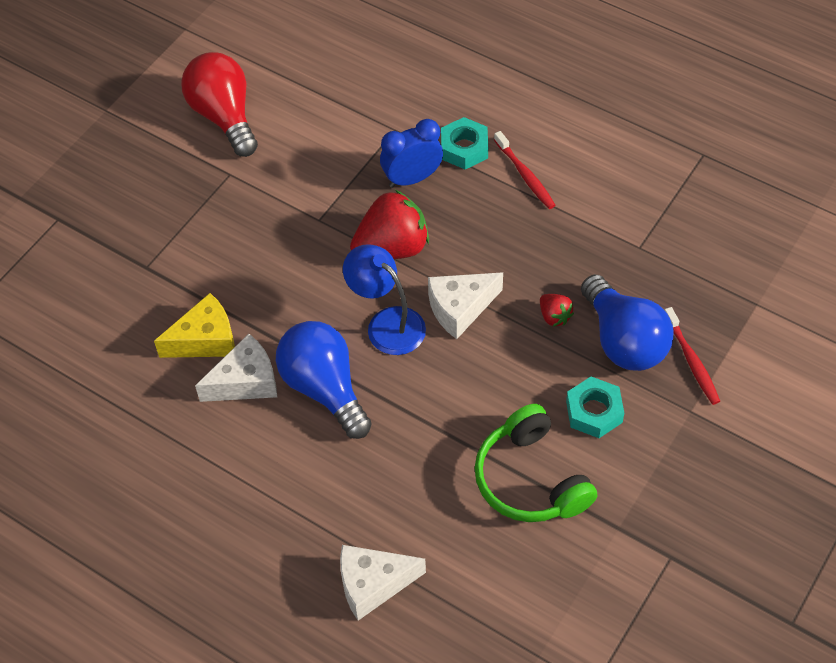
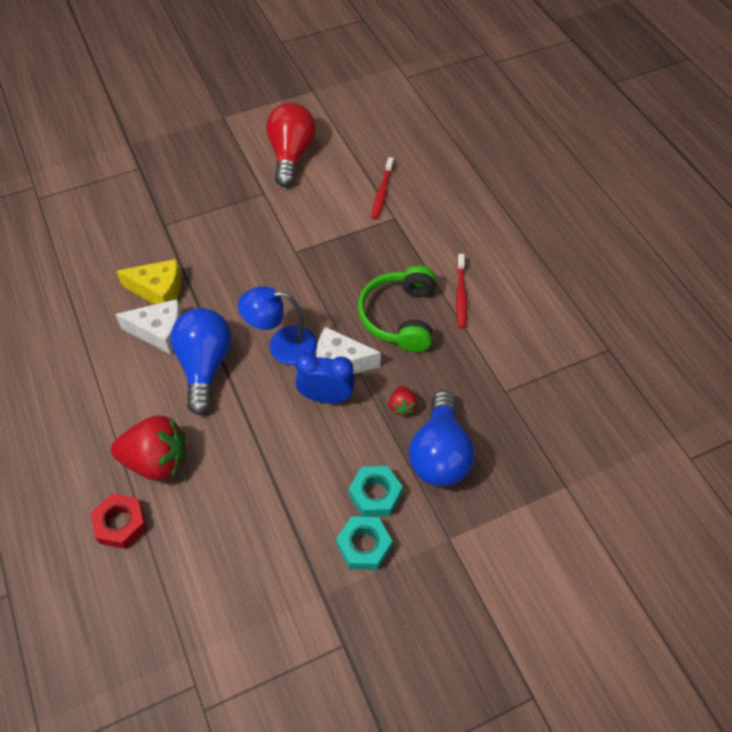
camera: 30 degrees right, 0 degrees up
(373, 584) = (121, 524): white cheese -> red nut
(387, 323) = (282, 345): blue lamp -> blue lamp turned 75 degrees counterclockwise
(392, 248) = (328, 296): red strawberry -> red strawberry (157, 461)
(412, 178) = (379, 256): blue clock -> blue clock (326, 397)
(464, 148) = (432, 254): turquoise nut -> turquoise nut (364, 546)
(530, 479) = (289, 516): green headphones -> green headphones (400, 317)
(691, 360) = (480, 500): red toothbrush -> red toothbrush (382, 192)

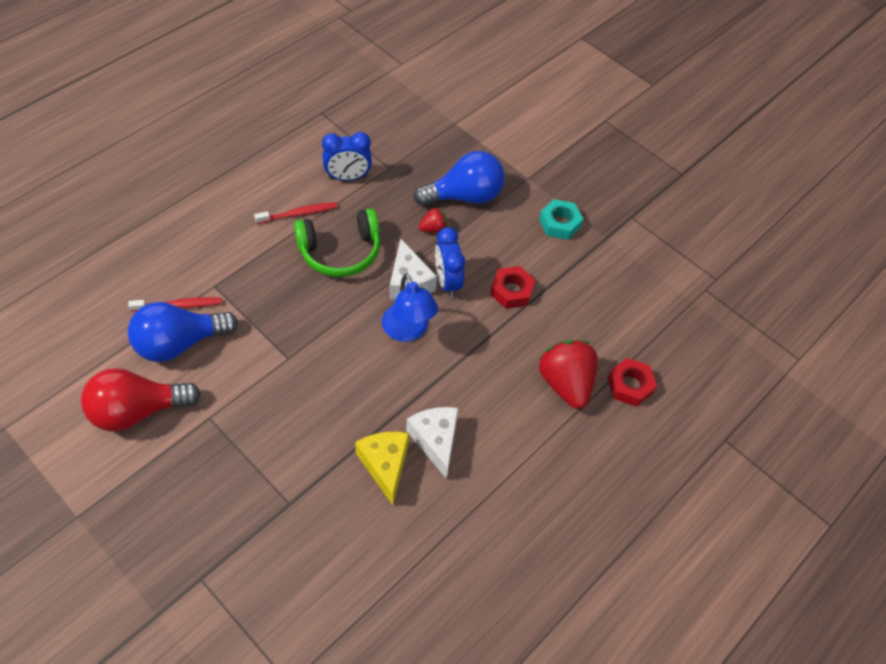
camera: 115 degrees left, 0 degrees up
(205, 366) = (456, 385): blue light bulb -> blue light bulb (179, 343)
(289, 454) = (511, 291): none -> red nut
(375, 494) = (517, 227): turquoise nut -> none
(500, 348) = (348, 177): none -> blue clock

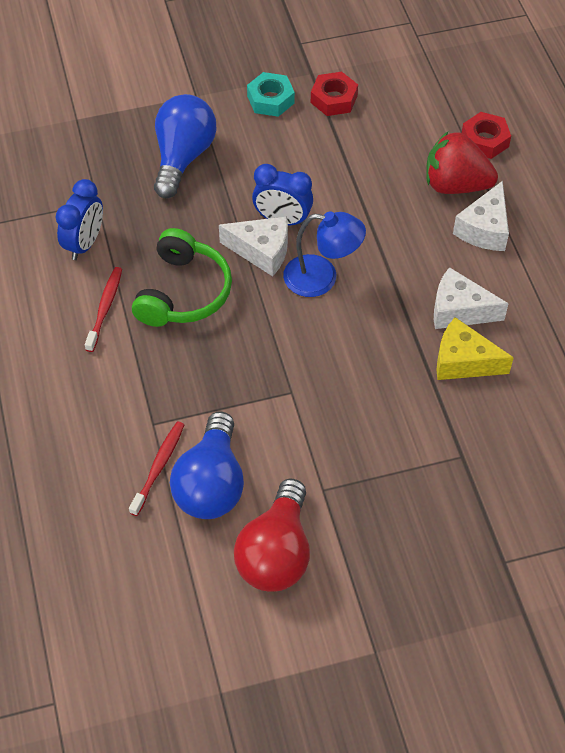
camera: 55 degrees left, 0 degrees up
(433, 228) = (207, 201): red strawberry -> none
(511, 291) = (327, 175): red nut -> red nut (334, 99)
(533, 424) = (484, 229): none -> white cheese

